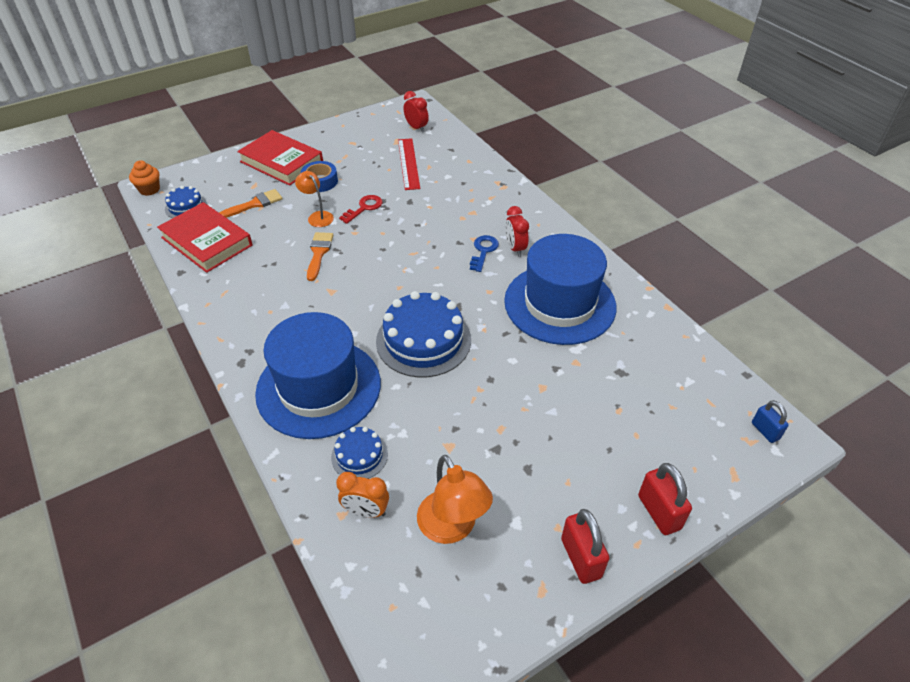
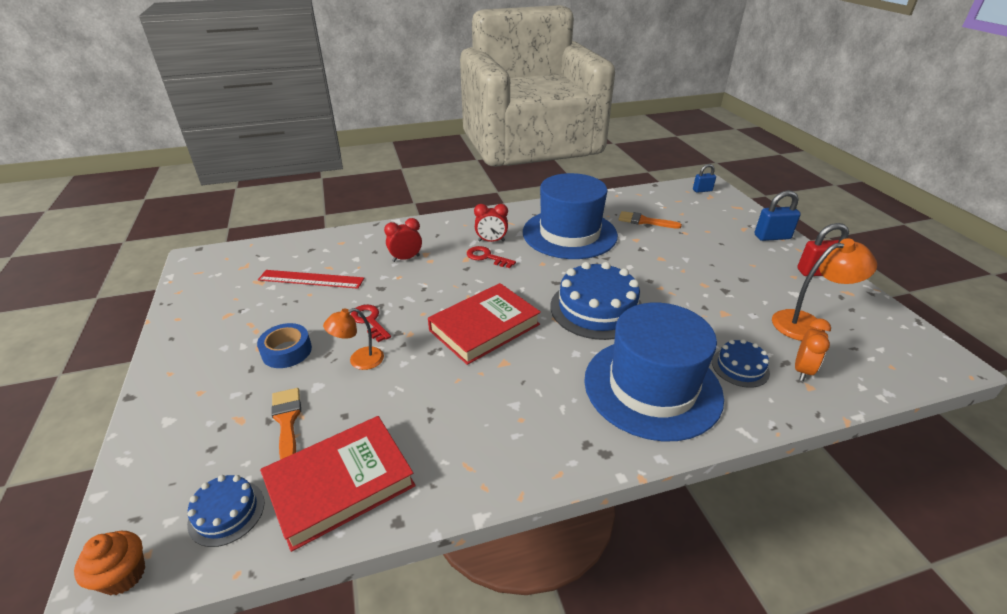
camera: 75 degrees left, 10 degrees down
(281, 162) = (207, 385): red book -> red book (484, 327)
(319, 253) = (431, 366): orange brush -> orange brush (644, 221)
(416, 128) = (247, 264): red clock -> red clock (406, 258)
(483, 251) = (486, 257): blue key -> red key
(659, 512) = (772, 237): red padlock -> blue padlock

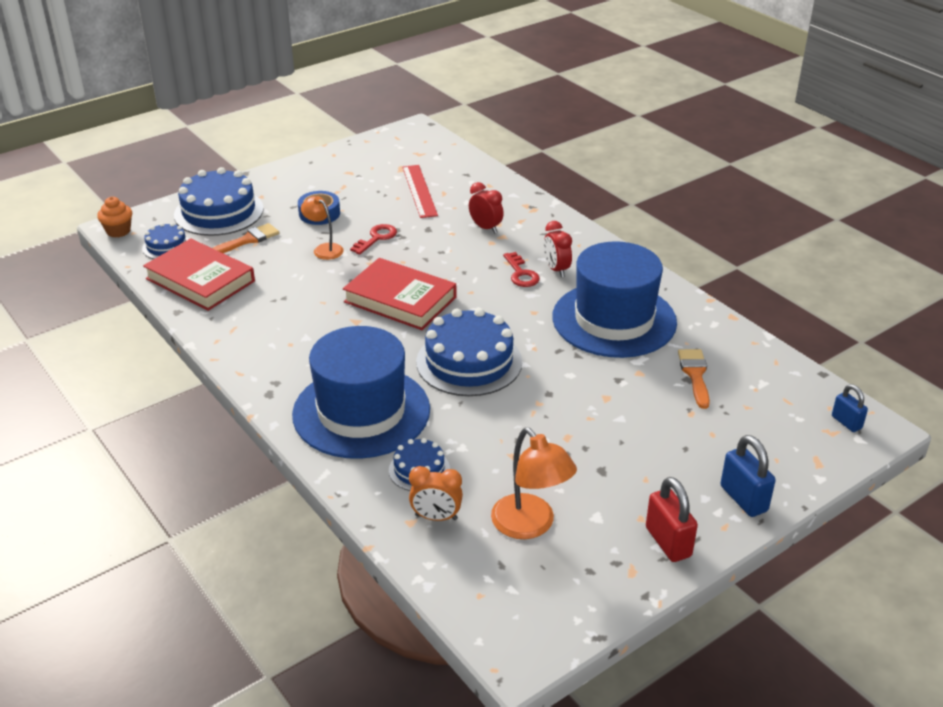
camera: 70 degrees right, 0 degrees up
(194, 439) = (219, 212): none -> blue cake
(486, 257) = (521, 274): red key -> red key turned 150 degrees clockwise

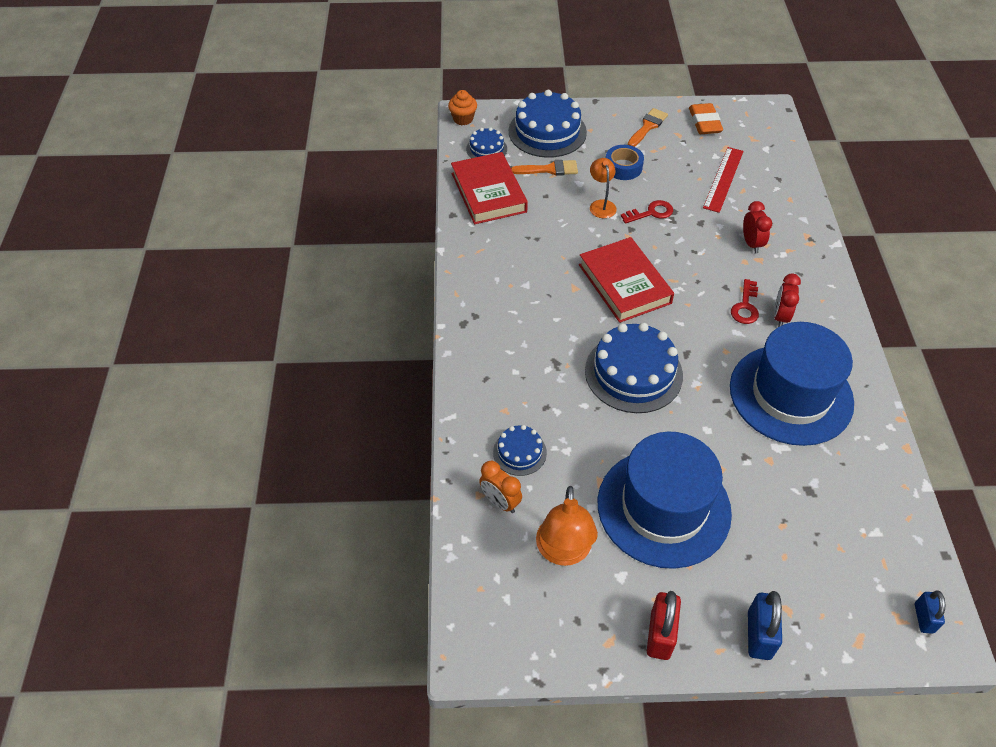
camera: 35 degrees right, 15 degrees up
(361, 412) = (516, 376): blue hat -> blue hat (663, 507)
(365, 156) = (704, 122): none -> orange eraser
(695, 374) = (819, 489): orange brush -> orange brush (648, 126)

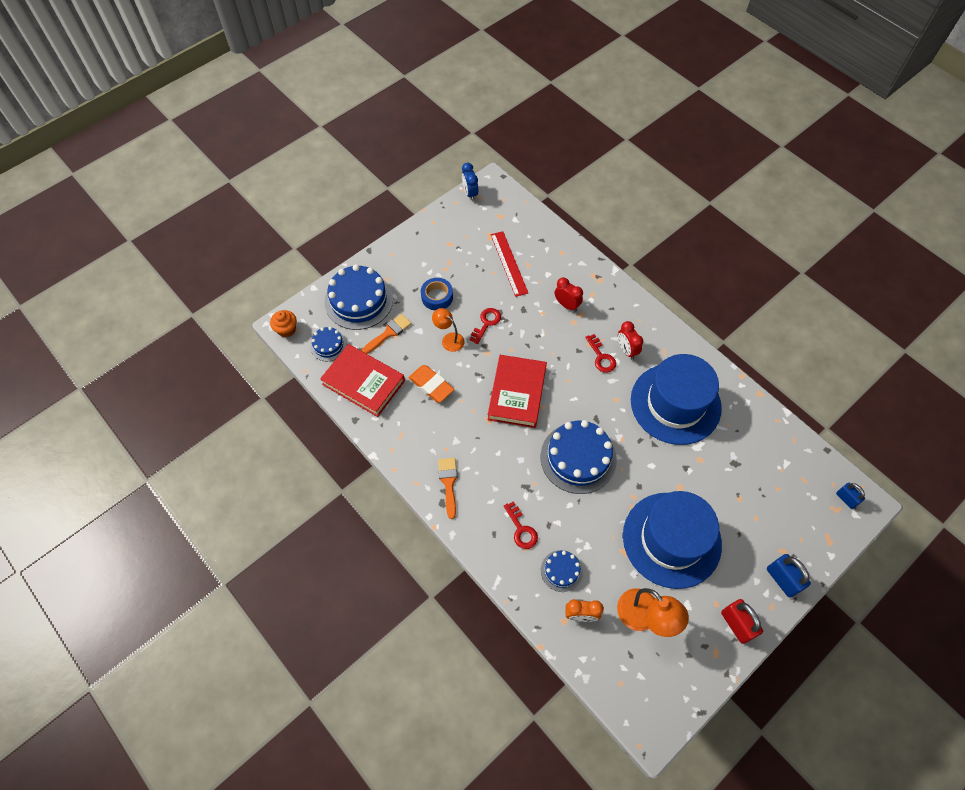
camera: 40 degrees left, 10 degrees up
(515, 392) = (521, 529): none -> red key
(624, 284) = (517, 393): red book -> red book turned 75 degrees clockwise
(648, 126) = (424, 250): orange brush -> orange brush (448, 483)
(704, 122) = (459, 222): orange eraser -> orange eraser (431, 385)
(739, 106) = (470, 193): none -> blue clock

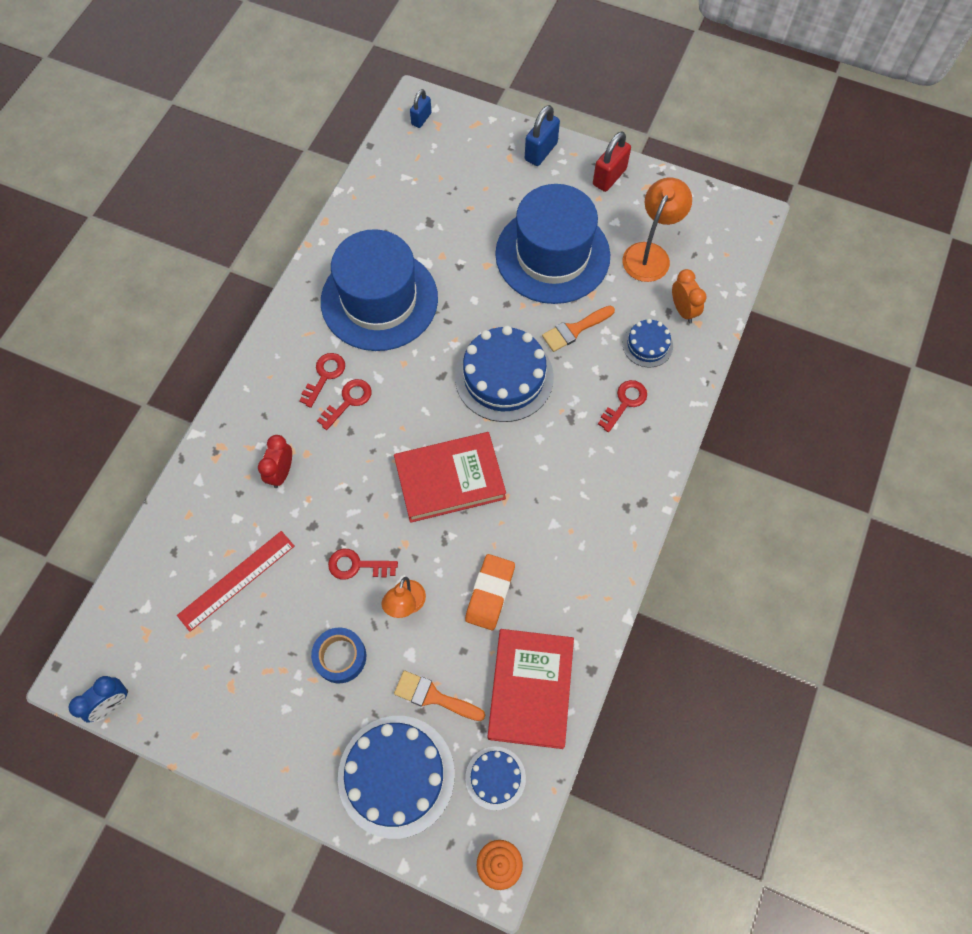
camera: 115 degrees left, 5 degrees up
(448, 483) = (614, 506): orange brush -> orange brush (574, 330)
(626, 350) = (325, 376): red clock -> red key

